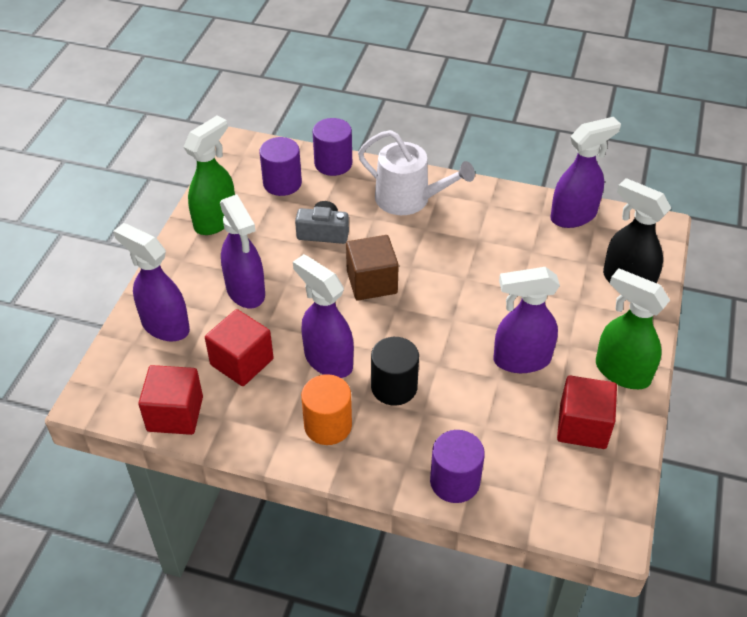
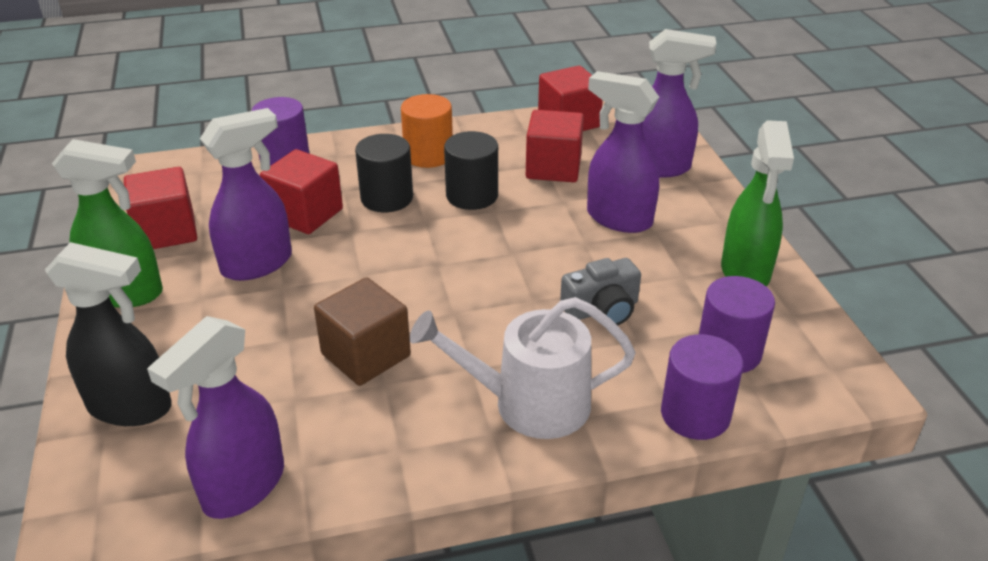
camera: 150 degrees right, 10 degrees down
(328, 360) = (472, 195): purple spray bottle -> black cylinder
(372, 282) = (488, 277): brown cube -> brown cube (366, 355)
(466, 397) = (305, 214): none -> red cube

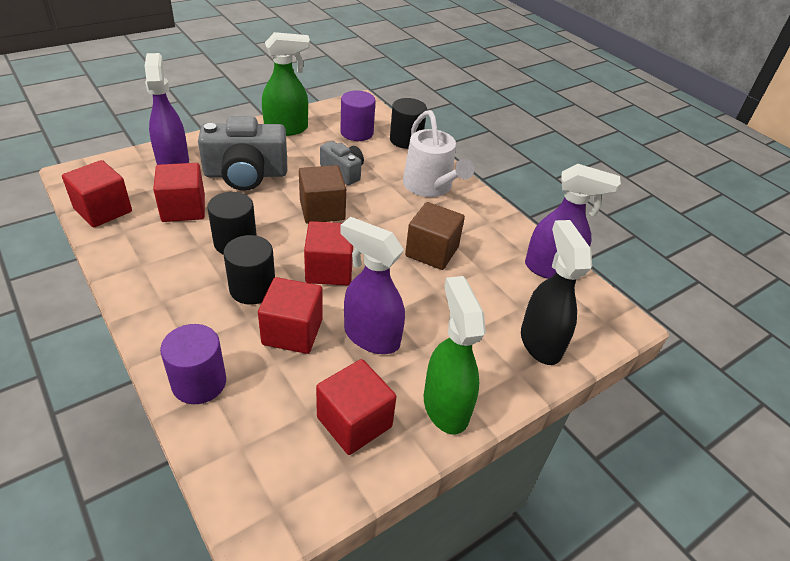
camera: 115 degrees left, 5 degrees up
(384, 255) = (329, 270): none -> red cube
(428, 155) = (175, 280): orange cylinder -> none
(508, 270) = (322, 210): none -> brown cube
(618, 218) = (246, 174): purple spray bottle -> grey camera
(695, 414) = (406, 140): purple cylinder -> black cylinder

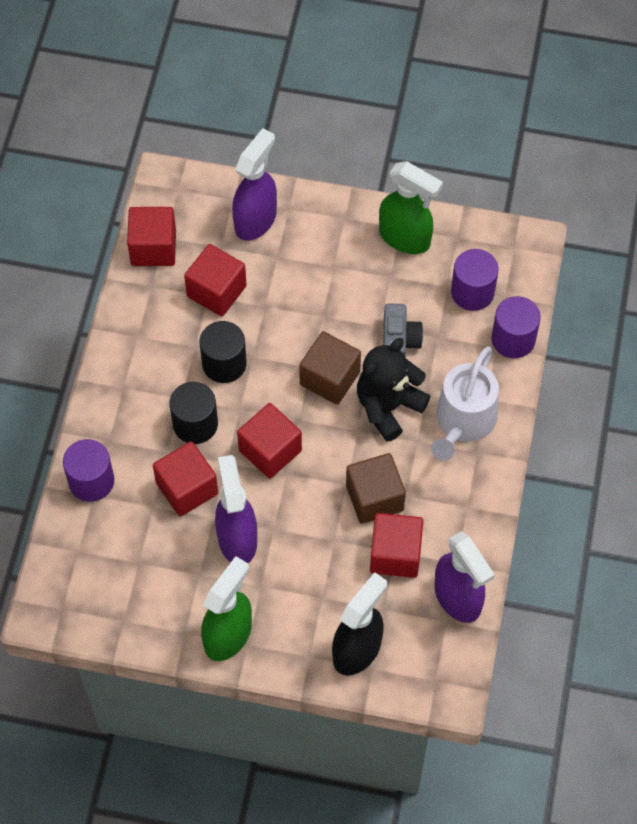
camera: 50 degrees right, 20 degrees up
(246, 174) = (306, 281): grey camera -> none
(354, 422) = (158, 593): red cube -> red cube (395, 554)
(378, 203) = (388, 406): none -> black teddy bear
(406, 140) = (513, 339): black cylinder -> purple cylinder

